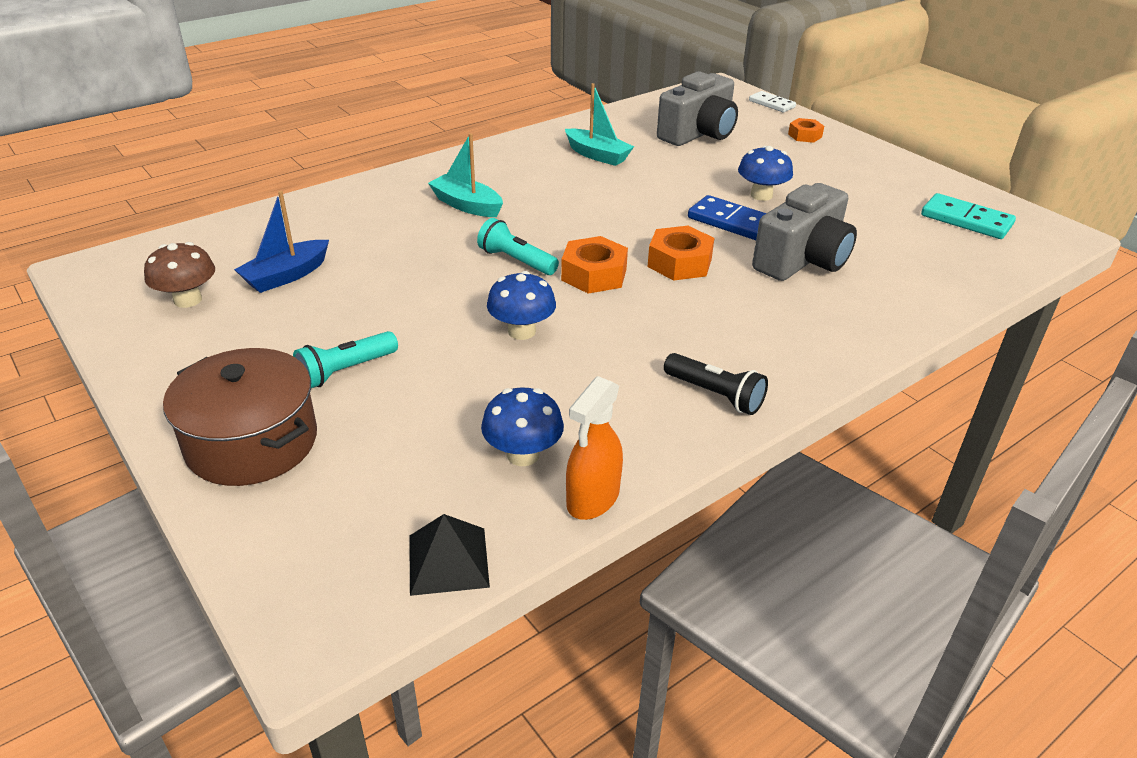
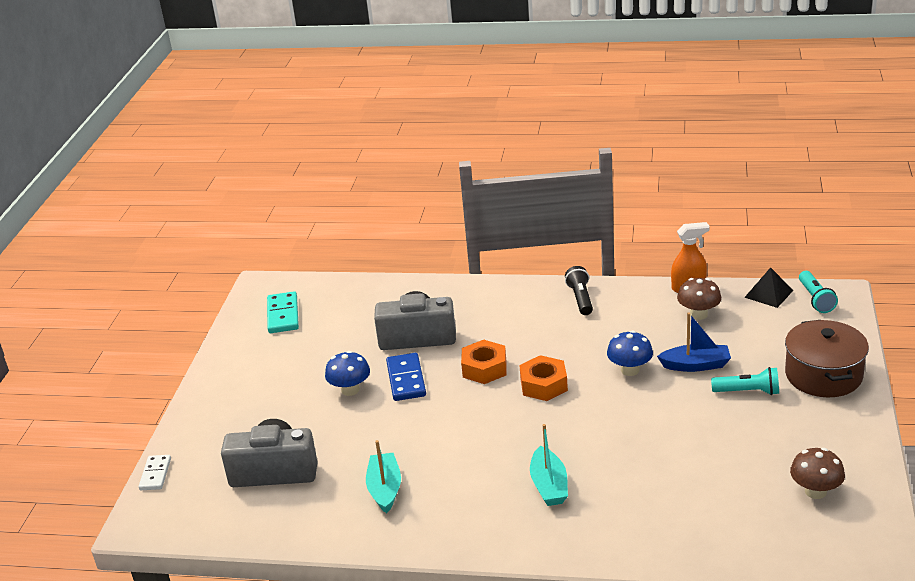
camera: 130 degrees left, 5 degrees down
(286, 276) = (735, 480): blue boat -> blue boat (696, 365)
(516, 261) = (576, 418): turquoise flashlight -> turquoise flashlight (816, 299)
(523, 454) = (698, 314): blue mushroom -> brown mushroom
(804, 135) = (212, 425): orange nut -> none

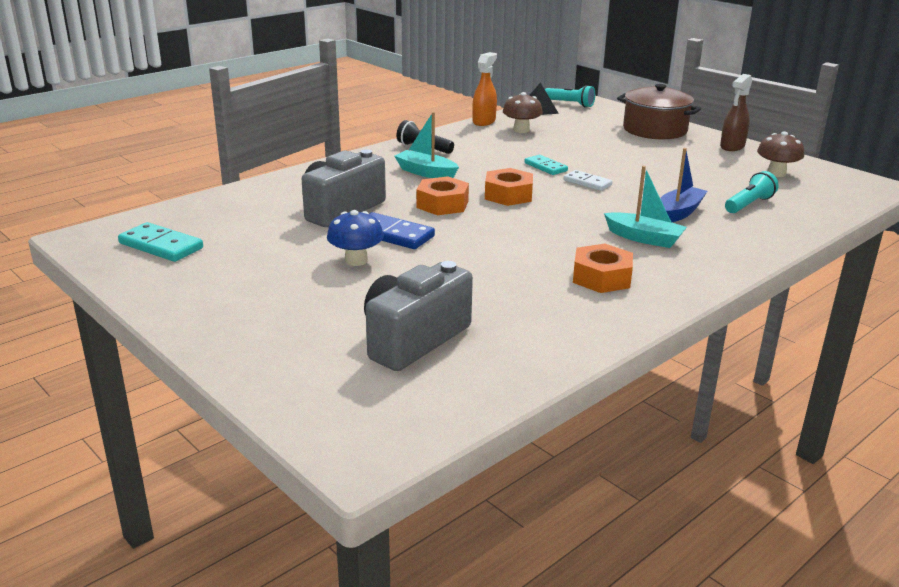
camera: 55 degrees left, 5 degrees down
(155, 474) = (283, 411): white domino -> white domino (587, 183)
(385, 489) = (539, 299): turquoise boat -> turquoise boat (426, 173)
(451, 499) = (601, 278): none -> orange nut
(630, 370) = (545, 167): blue mushroom -> turquoise domino
(696, 365) = (579, 150): blue boat -> blue boat (679, 212)
(748, 391) = (636, 150): turquoise flashlight -> turquoise flashlight (748, 204)
(851, 436) = (732, 147): none -> brown spray bottle

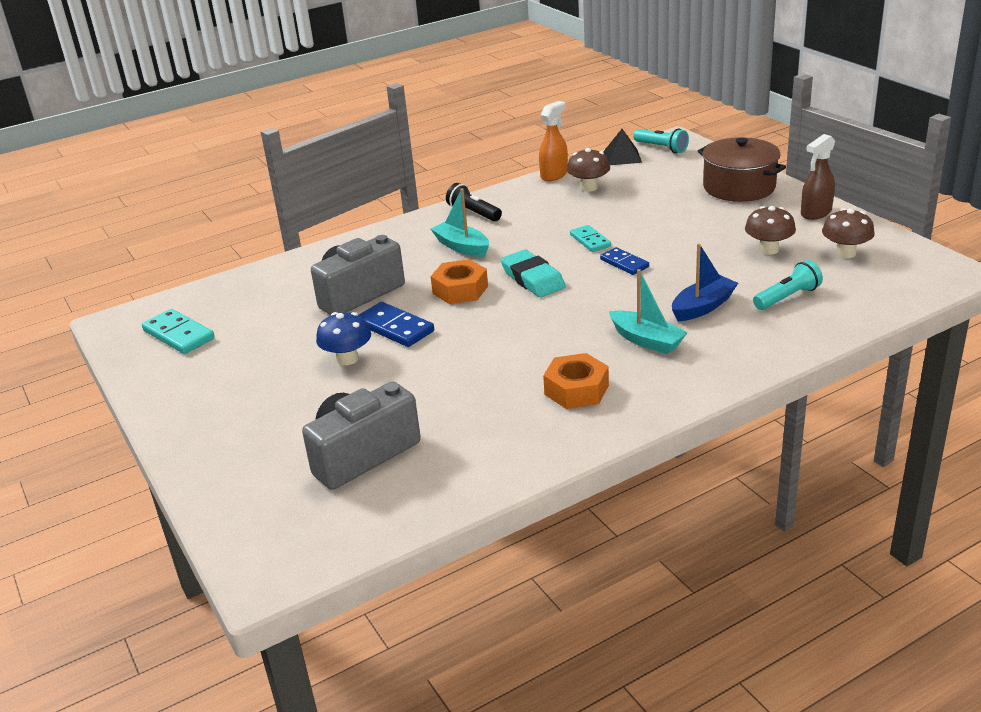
camera: 15 degrees right, 5 degrees up
(508, 195) = (532, 279): orange nut -> turquoise eraser
(587, 183) = (624, 263): white domino -> blue domino
(709, 171) = (768, 249): none -> brown mushroom

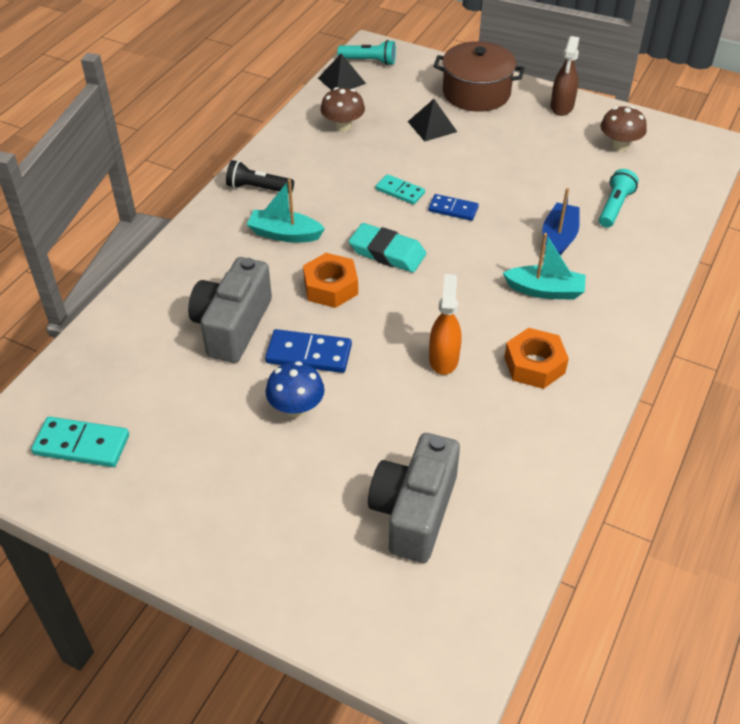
camera: 35 degrees left, 15 degrees up
(554, 175) = (295, 119): orange spray bottle -> orange spray bottle (443, 359)
(669, 202) = (432, 126): none -> black pyramid
(768, 249) = (558, 158): brown mushroom -> none

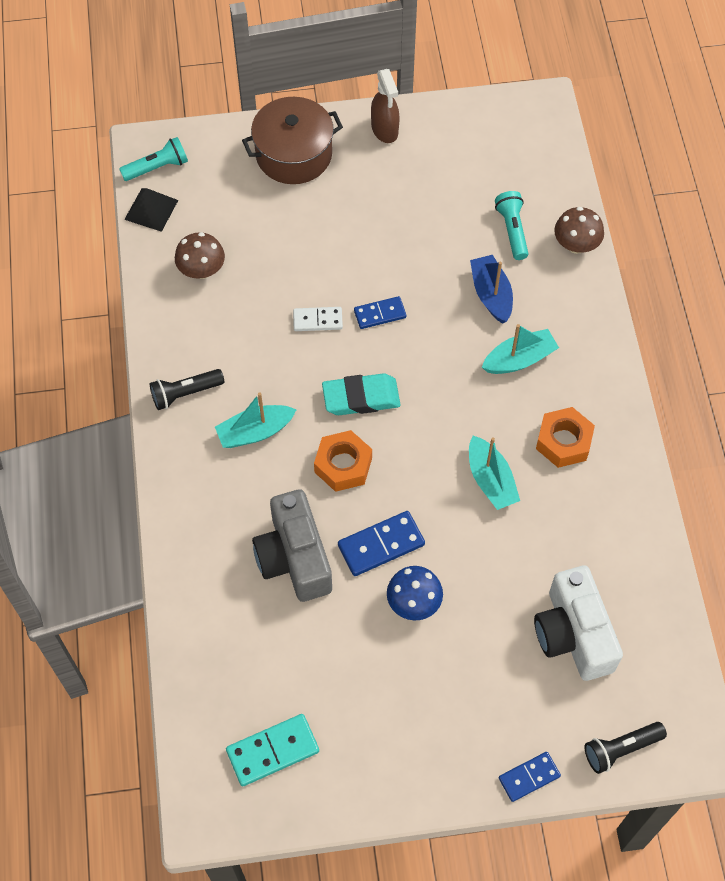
camera: 35 degrees left, 15 degrees up
(268, 600) = (529, 777): none -> blue domino
(375, 633) = (621, 749): none -> black flashlight
(400, 191) = (317, 320): turquoise domino -> white domino
(414, 511) = (573, 634): grey camera -> white camera
(432, 126) = (285, 222): black pyramid -> none
(443, 359) = (490, 480): orange spray bottle -> turquoise boat
(619, 145) = (467, 152): brown mushroom -> brown mushroom (576, 245)

